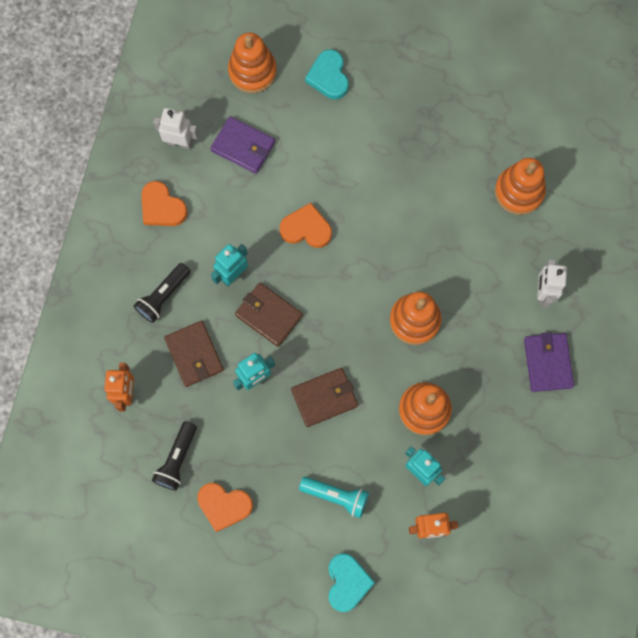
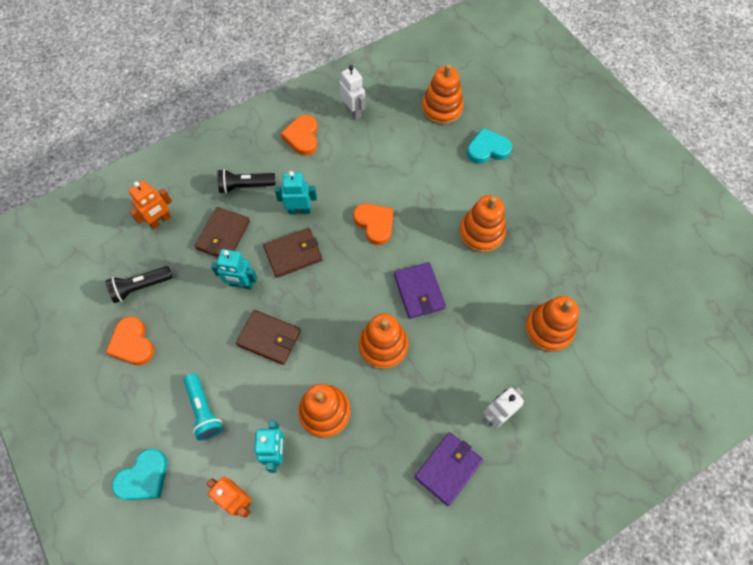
camera: 45 degrees right, 10 degrees down
(243, 146) = (389, 144): purple wallet -> purple wallet (419, 291)
(269, 315) = (293, 254): brown wallet -> brown wallet turned 75 degrees clockwise
(328, 77) = (487, 149): turquoise heart -> turquoise heart turned 45 degrees clockwise
(396, 158) = (481, 233): none -> orange stacking toy

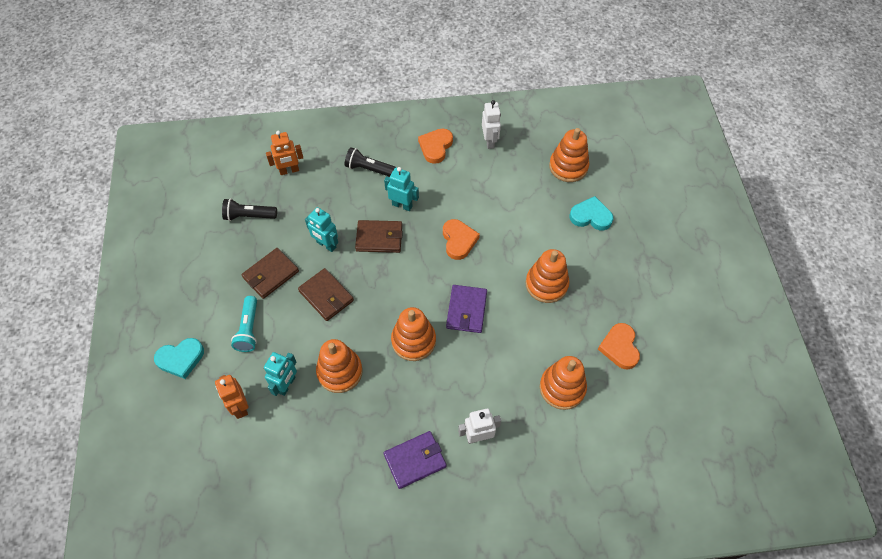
camera: 25 degrees right, 5 degrees down
(132, 343) = (222, 256): orange heart -> orange heart (619, 347)
(223, 235) = (331, 201): brown wallet -> brown wallet (271, 274)

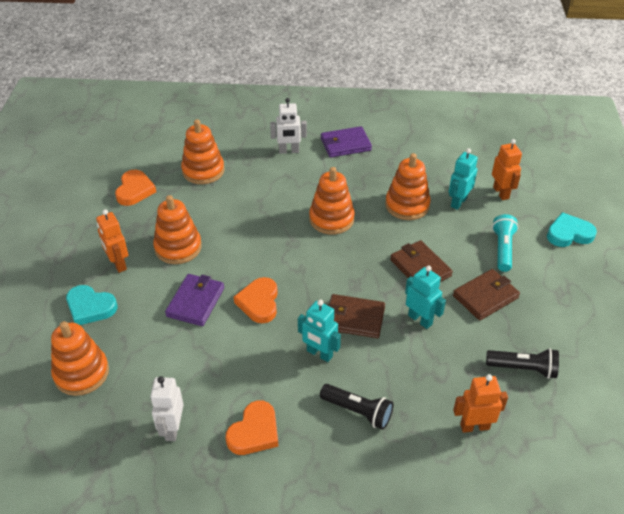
camera: 170 degrees left, 15 degrees down
(466, 310) = (271, 236): purple wallet -> purple wallet (195, 302)
(590, 259) = (118, 264): none -> orange robot

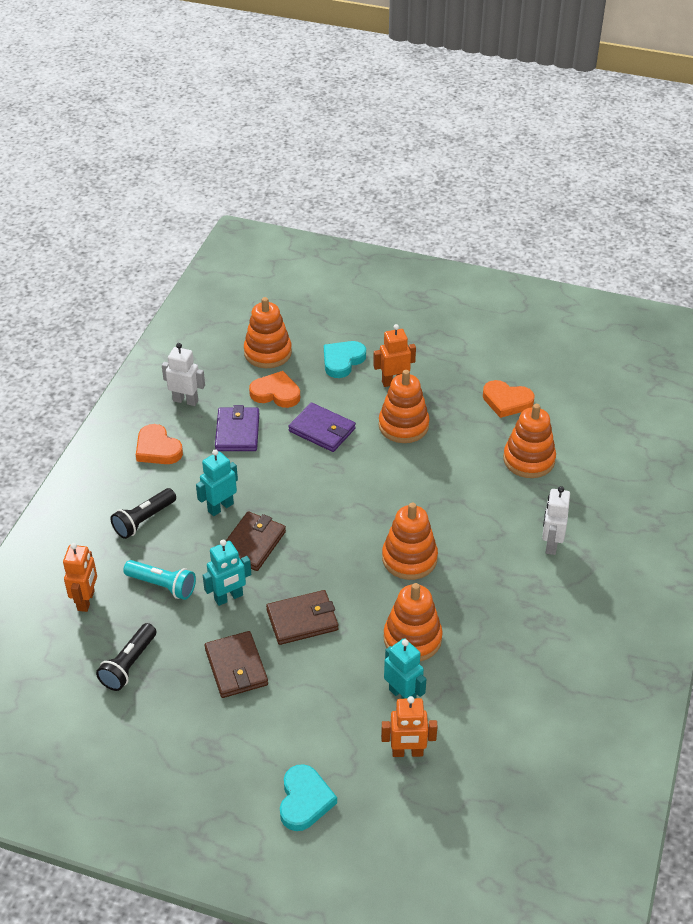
camera: 105 degrees right, 0 degrees up
(259, 302) = (303, 475): orange heart -> orange heart (276, 393)
(345, 144) = (553, 606): purple wallet -> purple wallet (237, 432)
(502, 249) = (303, 713): turquoise flashlight -> turquoise flashlight (162, 585)

